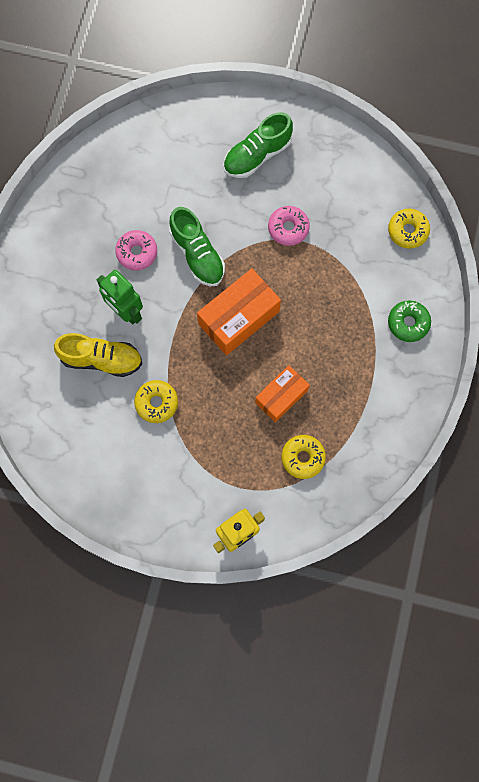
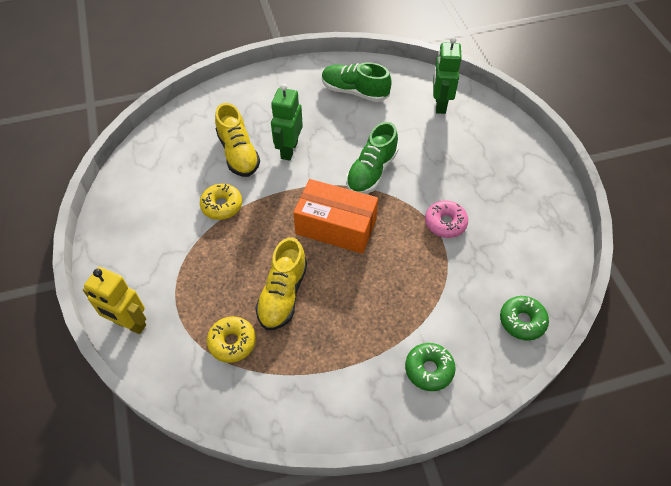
camera: 60 degrees right, 20 degrees down
(137, 253) = (343, 134): pink donut -> none
(155, 147) = (440, 104): none -> green robot
(257, 155) = (491, 170): green shoe -> green shoe (354, 91)
(281, 396) = (283, 295): orange box -> yellow shoe
(407, 231) = (522, 321): yellow donut -> green donut

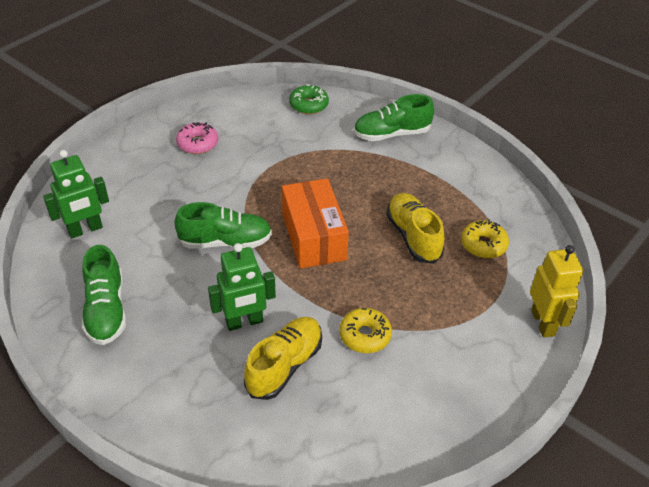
camera: 125 degrees left, 10 degrees down
(283, 295) = (413, 236): yellow shoe -> yellow shoe turned 90 degrees counterclockwise
(429, 369) = (391, 134): green donut -> green shoe
(445, 223) = (249, 171): pink donut -> pink donut (197, 144)

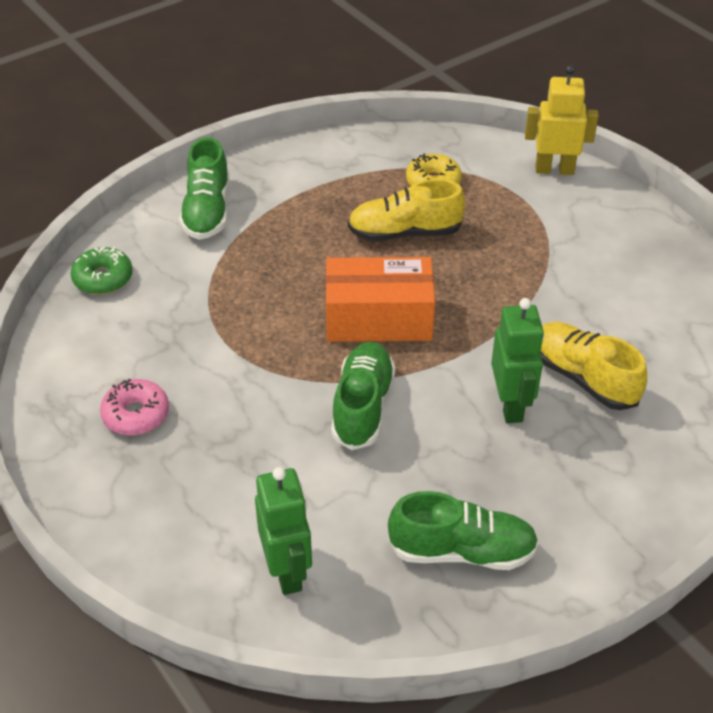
camera: 75 degrees left, 0 degrees up
(365, 335) = (549, 303): yellow donut -> none

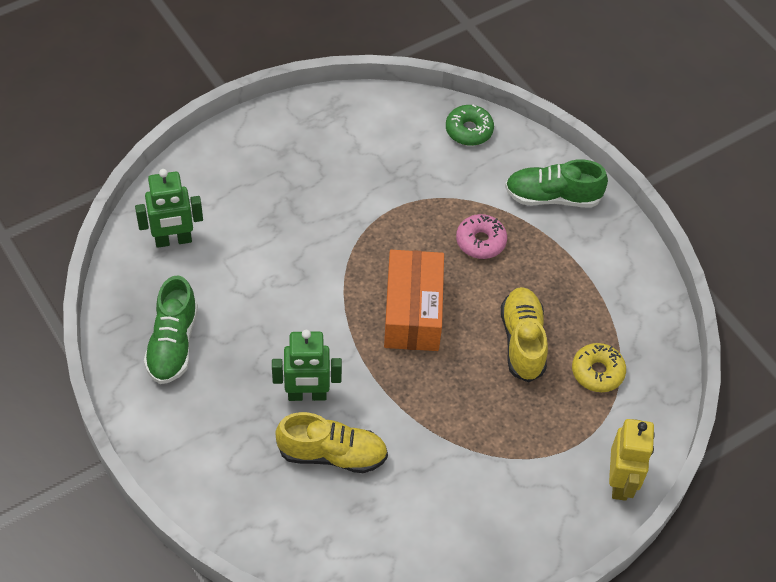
camera: 90 degrees right, 10 degrees up
(136, 414) = (323, 155): pink donut -> pink donut (480, 241)
(363, 406) = (316, 294): green shoe -> none
(583, 378) = (332, 454): yellow shoe -> yellow shoe turned 45 degrees clockwise

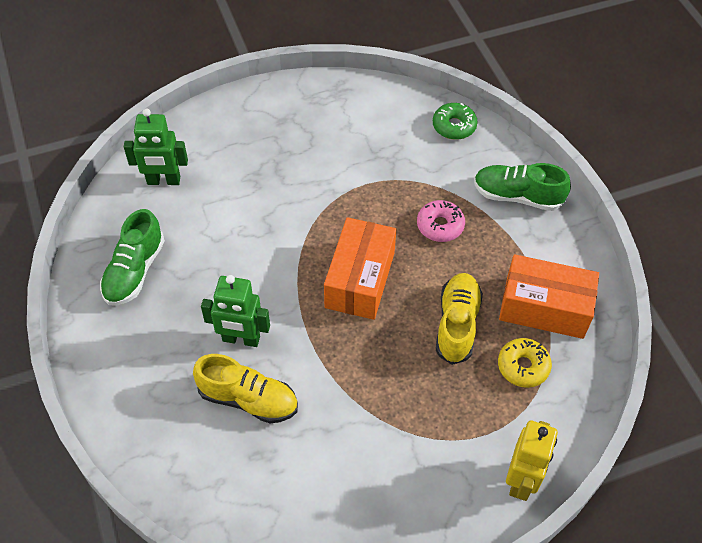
camera: 15 degrees right, 0 degrees up
(605, 309) = (544, 308): none -> orange box

